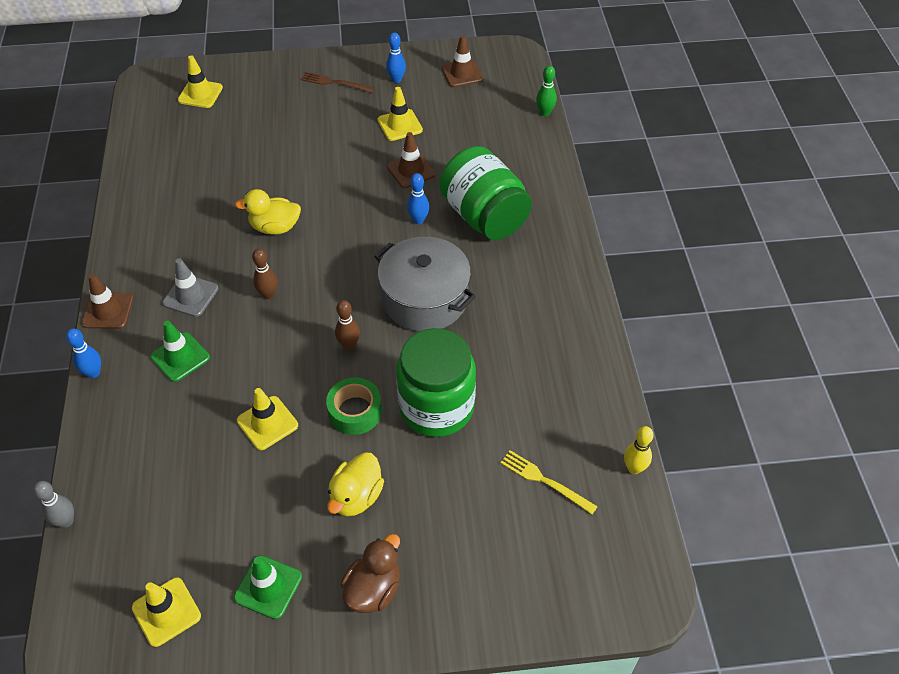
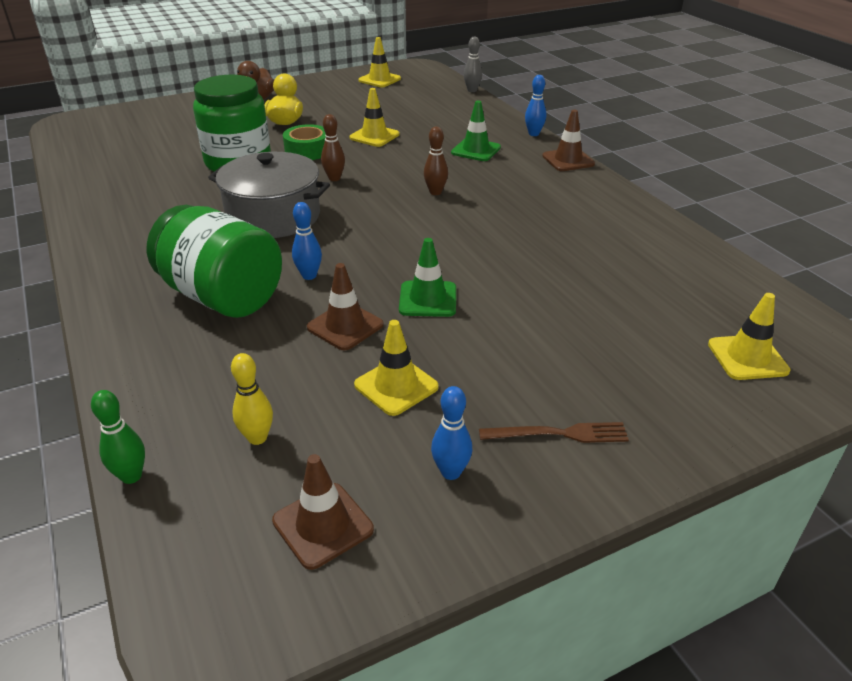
camera: 160 degrees right, 15 degrees down
(190, 296) = (507, 179): grey traffic cone -> none
(268, 587) = (325, 92): green traffic cone -> green traffic cone (428, 299)
(275, 227) = (476, 237): yellow duck -> none
(545, 481) = (139, 147): yellow fork -> none
(634, 468) = (61, 162): yellow bowling pin -> yellow bowling pin (257, 438)

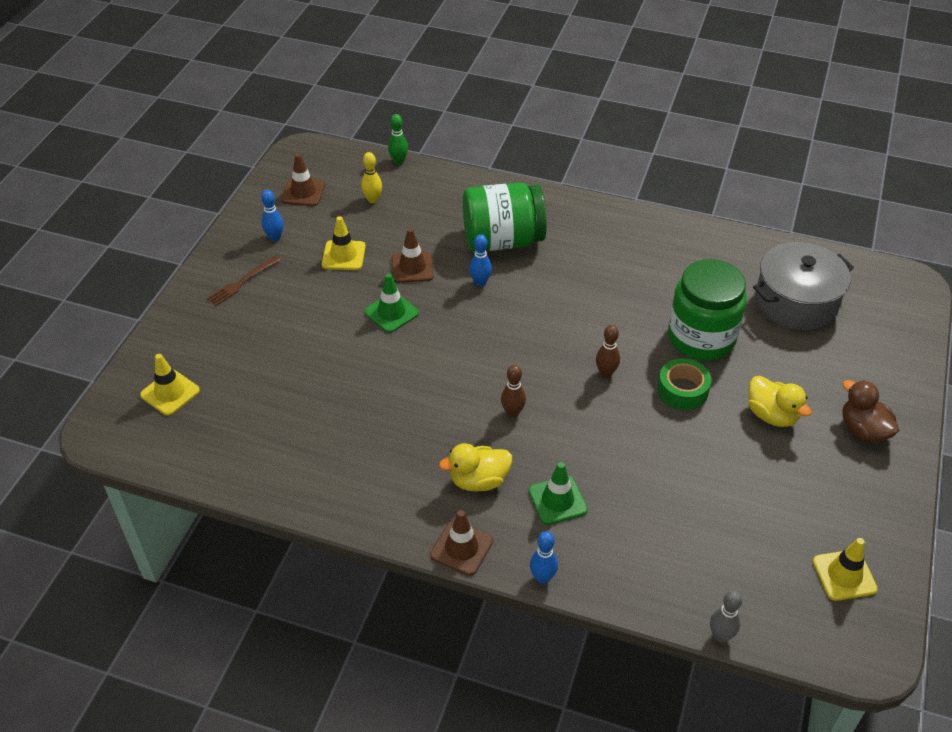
camera: 135 degrees right, 10 degrees up
(273, 216) = (579, 308): grey pot -> grey pot (796, 302)
(374, 136) = (669, 454): yellow traffic cone -> none
(513, 177) = (479, 480): none -> yellow duck

